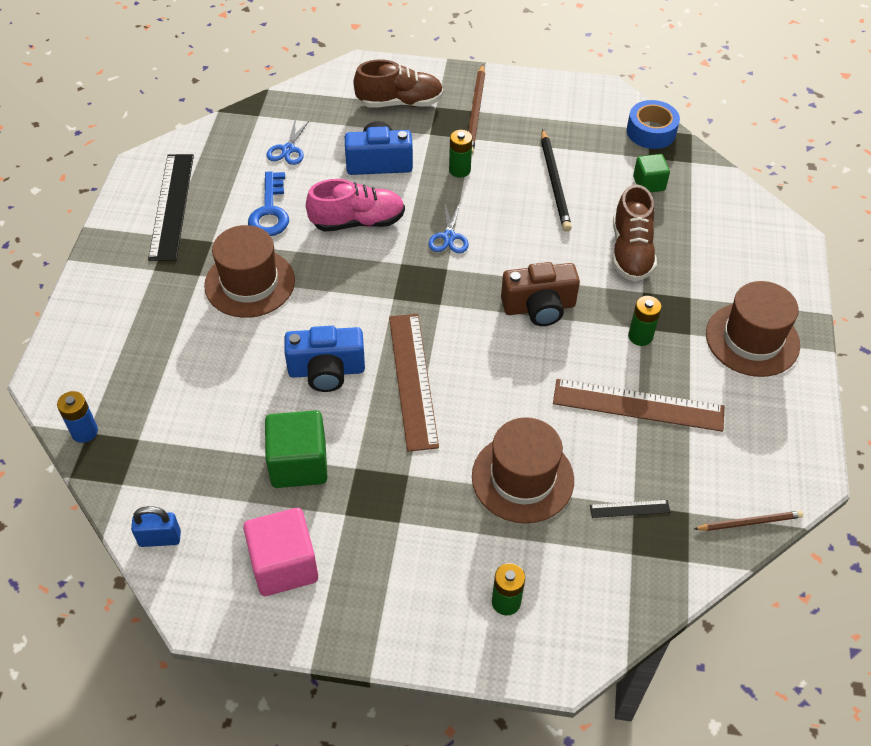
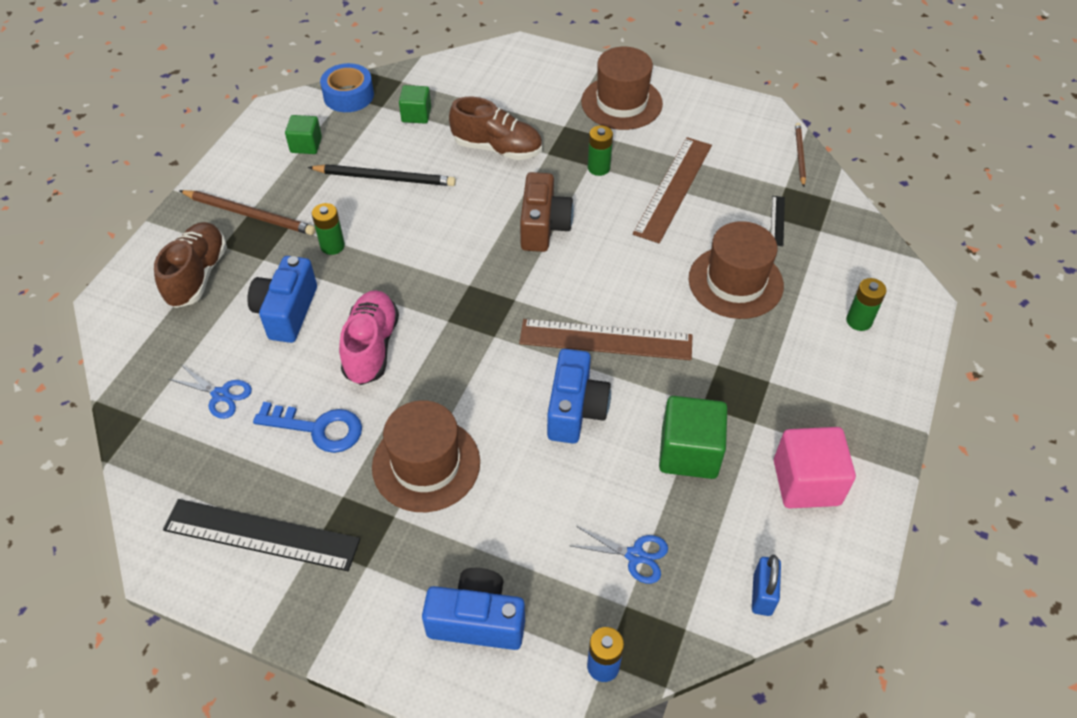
camera: 75 degrees left, 0 degrees up
(116, 345) = (477, 620): none -> blue camera
(449, 237) = (425, 274): blue scissors -> blue scissors (635, 555)
(572, 122) = (306, 145): none -> green cube

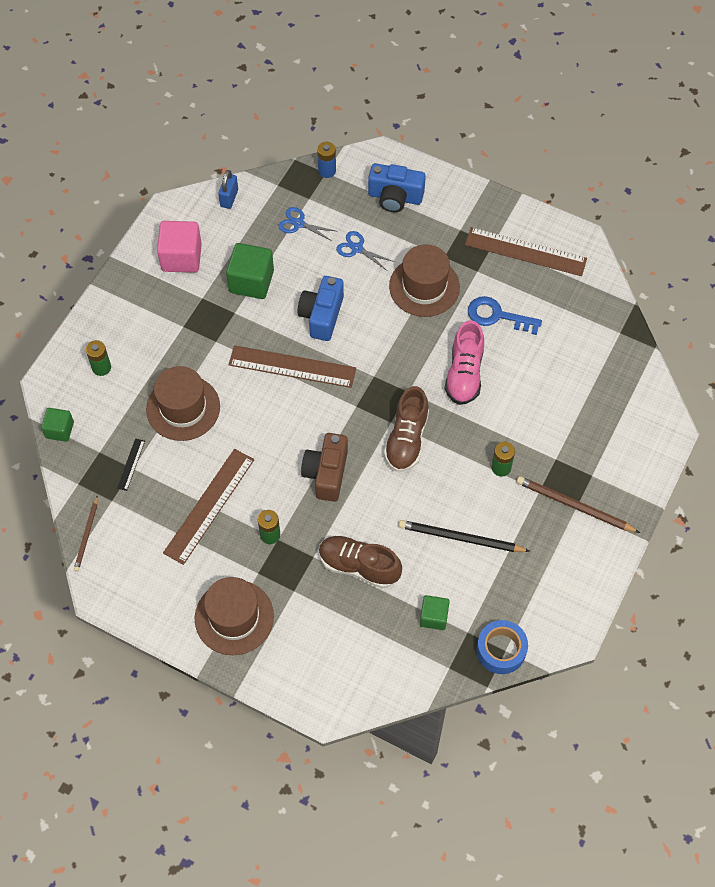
camera: 175 degrees left, 10 degrees up
(197, 275) = (606, 447): brown shoe -> brown shoe (406, 439)
(220, 395) = (568, 345): blue scissors -> blue scissors (357, 248)
(261, 535) = (525, 251): black ruler -> brown ruler
(287, 312) = (530, 408): blue camera -> none
(306, 145) = (535, 585): green cube -> green cube (59, 430)

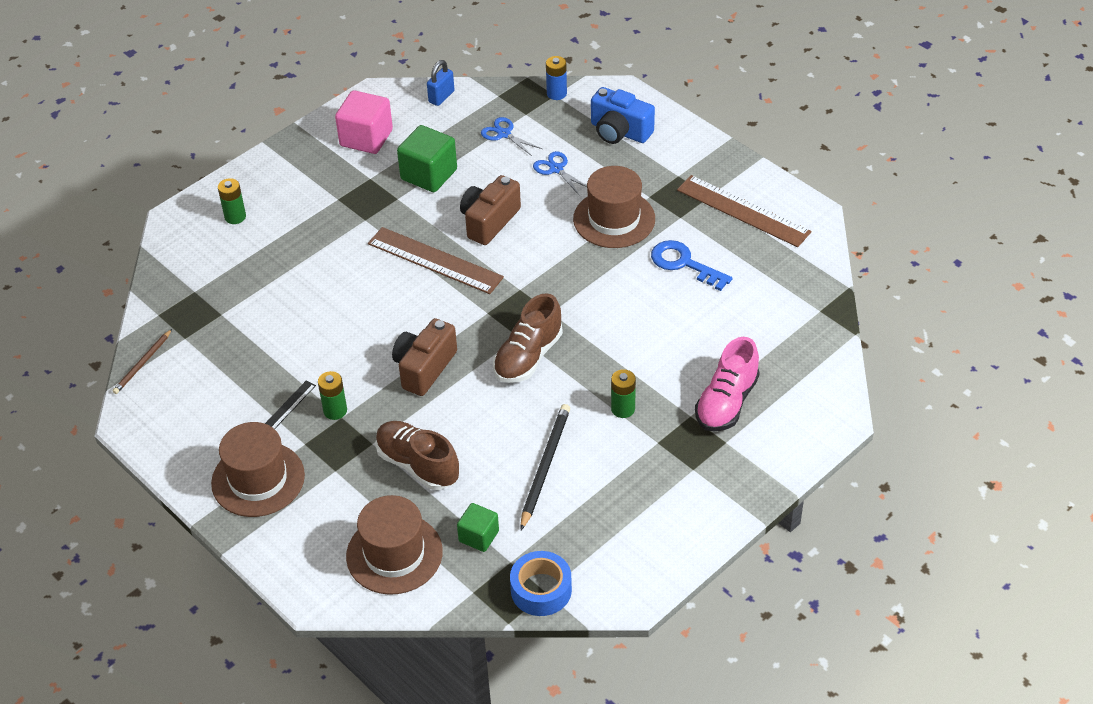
camera: 20 degrees right, 15 degrees down
(59, 430) = (164, 262): green cube -> none
(131, 464) = (221, 310): black ruler -> black ruler (290, 405)
(183, 408) = (301, 272): brown hat -> brown hat (394, 554)
(209, 506) = (284, 368): brown ruler -> none
(322, 316) = (489, 221): blue camera -> brown camera
(460, 538) = (545, 466): black pencil -> black pencil turned 75 degrees clockwise
(464, 374) = (622, 309): pink shoe -> pink shoe (726, 402)
(574, 506) = (691, 467): brown pencil -> none

